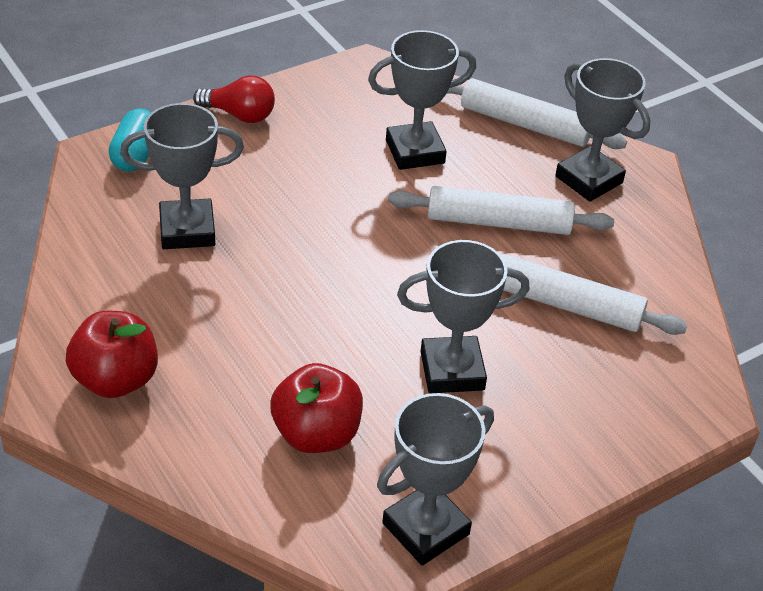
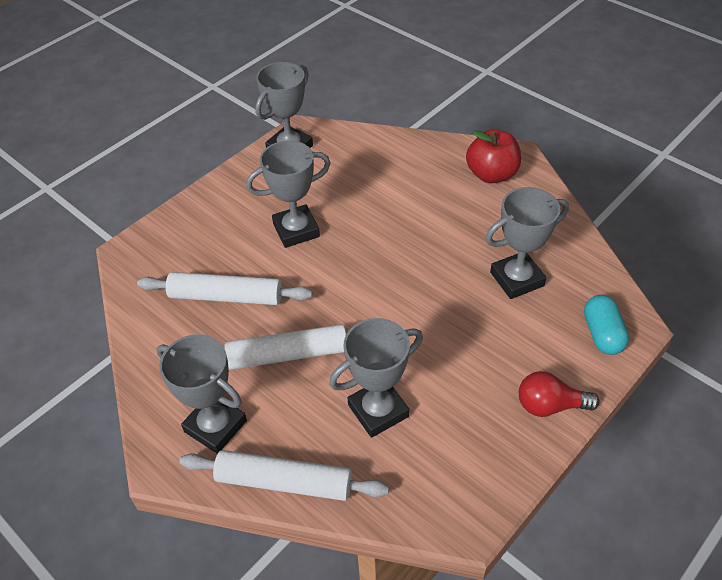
camera: 170 degrees right, 5 degrees up
(316, 434) = (364, 176): red apple -> none

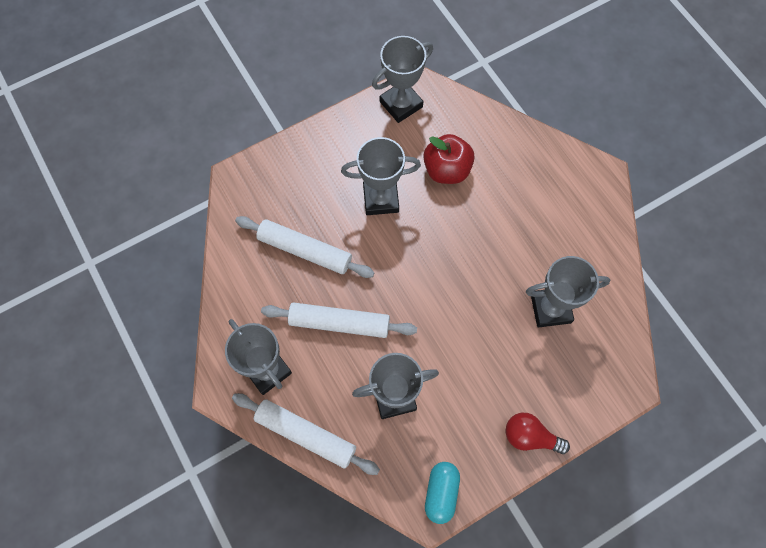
camera: 15 degrees right, 20 degrees up
(491, 174) = (572, 189): red apple -> red apple (446, 170)
(602, 334) = (600, 385): turquoise capsule -> turquoise capsule (441, 493)

